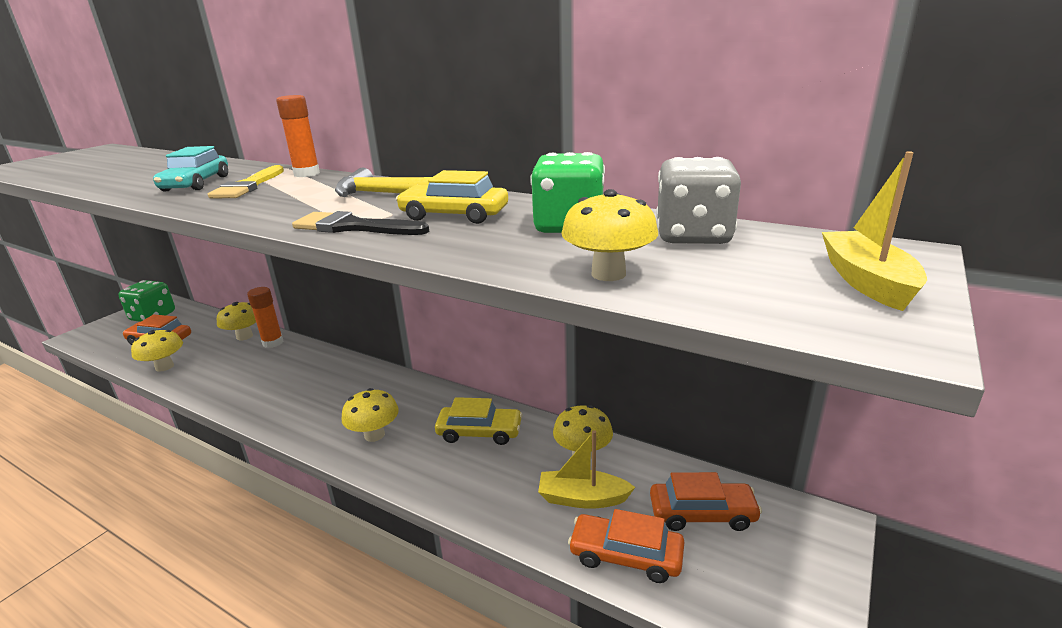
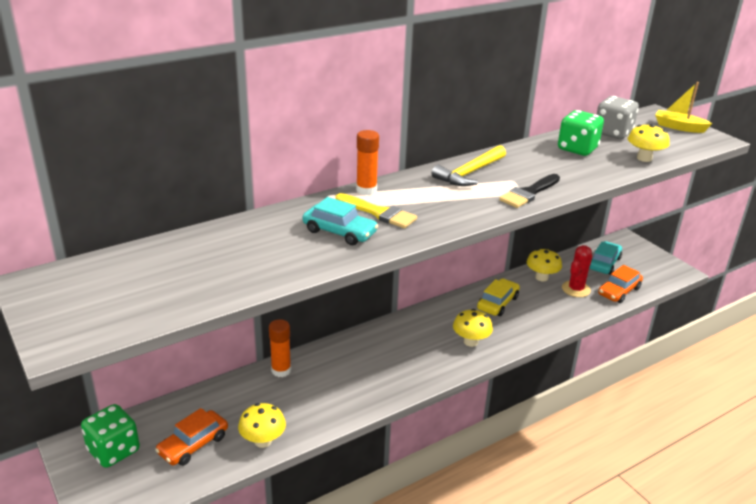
camera: 65 degrees left, 5 degrees up
(244, 336) = (248, 386): yellow mushroom -> none
(454, 215) = (532, 167): yellow car -> none
(582, 498) = (576, 289): yellow boat -> red cactus
(702, 514) = (604, 263): orange car -> turquoise car

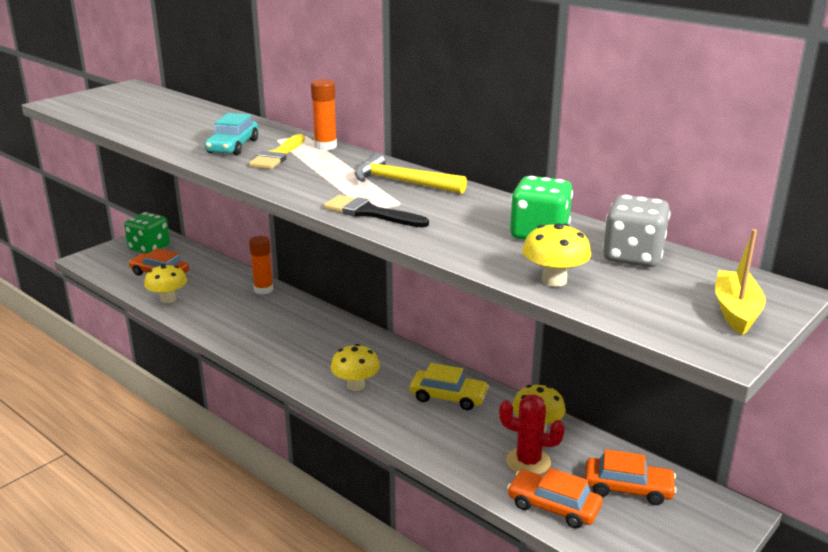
camera: 75 degrees right, 5 degrees down
(604, 263) = (627, 488): turquoise car -> orange car

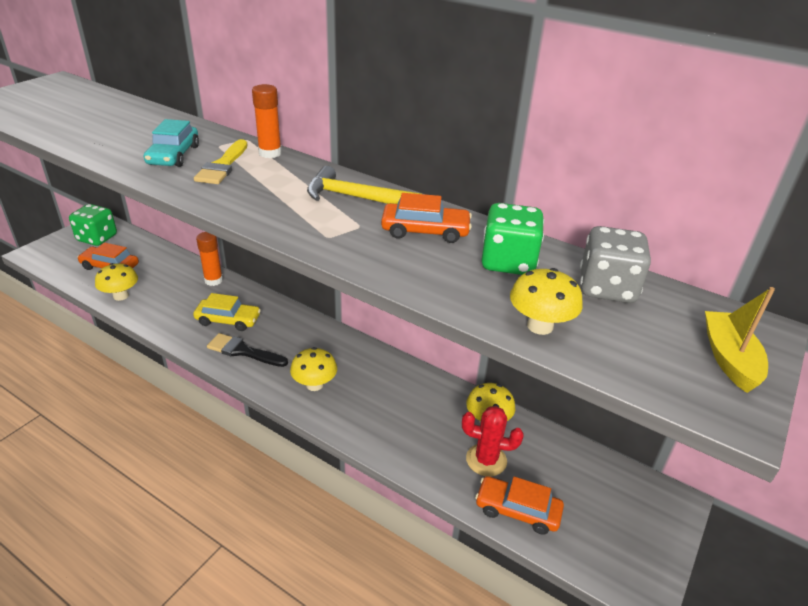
camera: 10 degrees left, 10 degrees up
(370, 213) = (331, 240): black brush -> black brush (243, 351)
(448, 397) = (402, 392): yellow car -> yellow car (228, 320)
(627, 488) = (579, 483): orange car -> orange car (425, 231)

